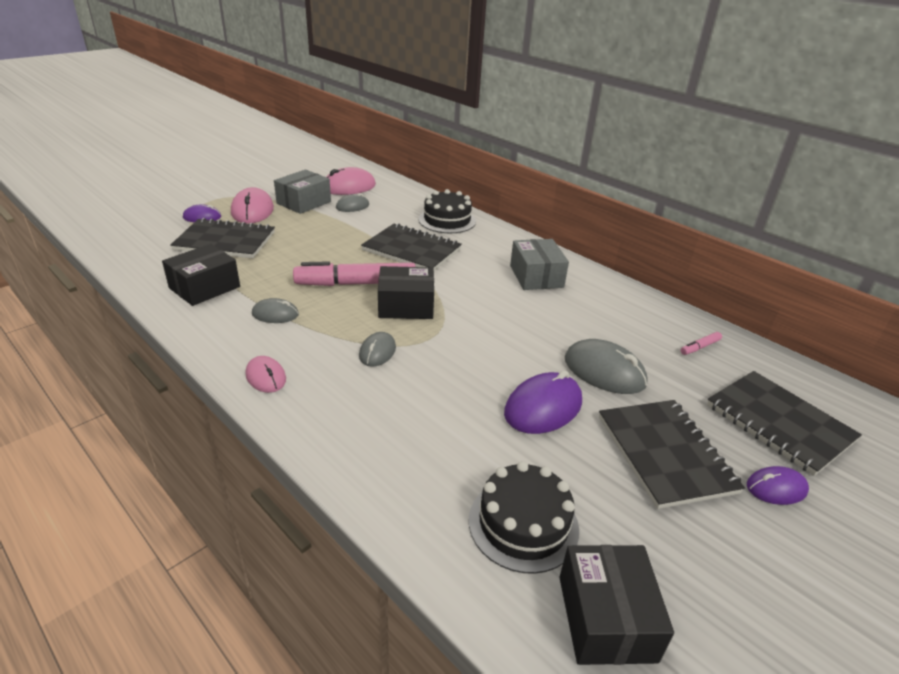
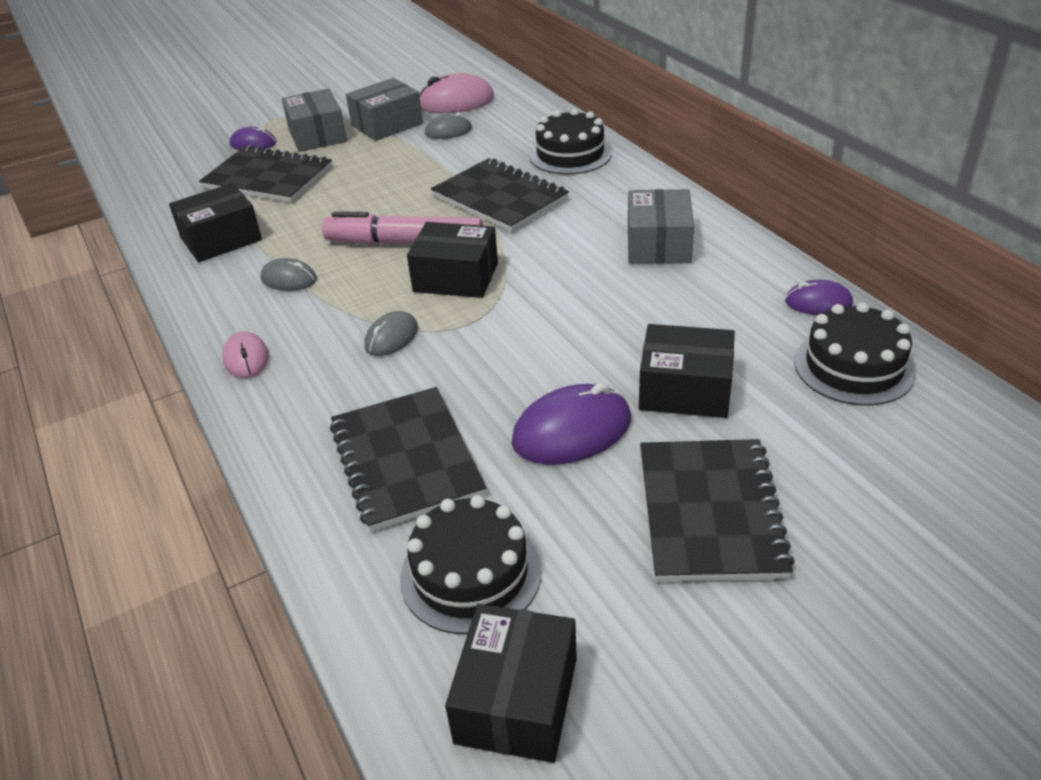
camera: 20 degrees right, 5 degrees up
(252, 211) = (317, 135): pink mouse -> grey box
(604, 371) = (685, 390): grey mouse -> black box
(699, 347) = (853, 366): pink marker -> black cake
(776, 488) = (850, 579): purple mouse -> purple mouse (818, 302)
(779, 423) = (913, 490): black notebook -> black notebook (406, 460)

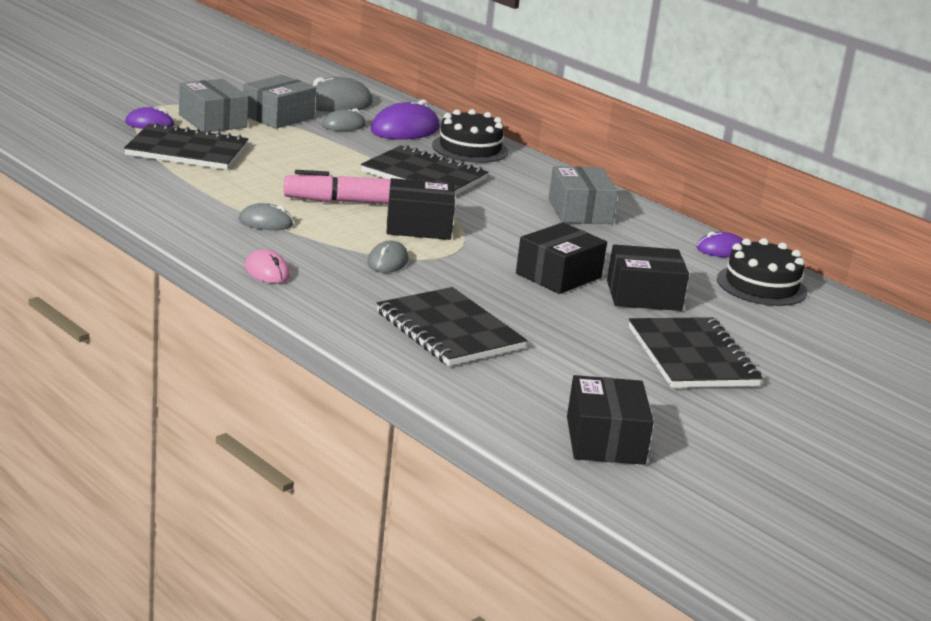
camera: 20 degrees left, 15 degrees down
(221, 239) = (176, 193): black box -> black box (558, 276)
(456, 101) = (336, 103): pink mouse -> grey mouse
(470, 574) = (537, 386): black cake -> none
(572, 431) = (570, 316): purple mouse -> purple mouse (405, 129)

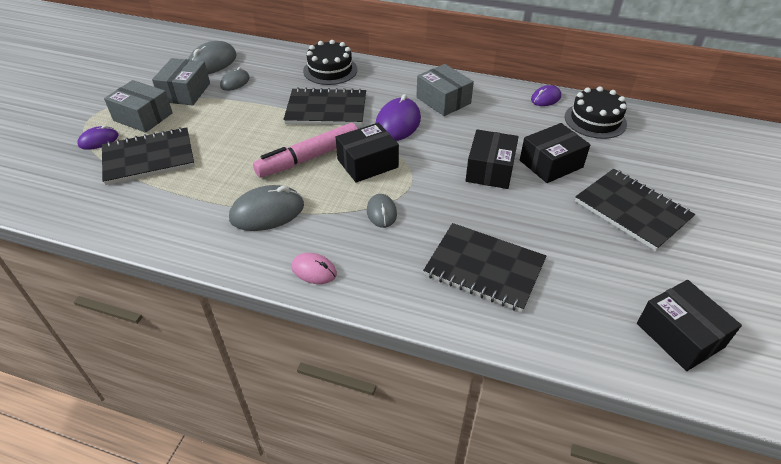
camera: 25 degrees left, 20 degrees up
(265, 222) = (267, 212): grey mouse -> grey mouse, size x1.69
(405, 129) = (276, 69): purple mouse -> purple mouse (398, 123)

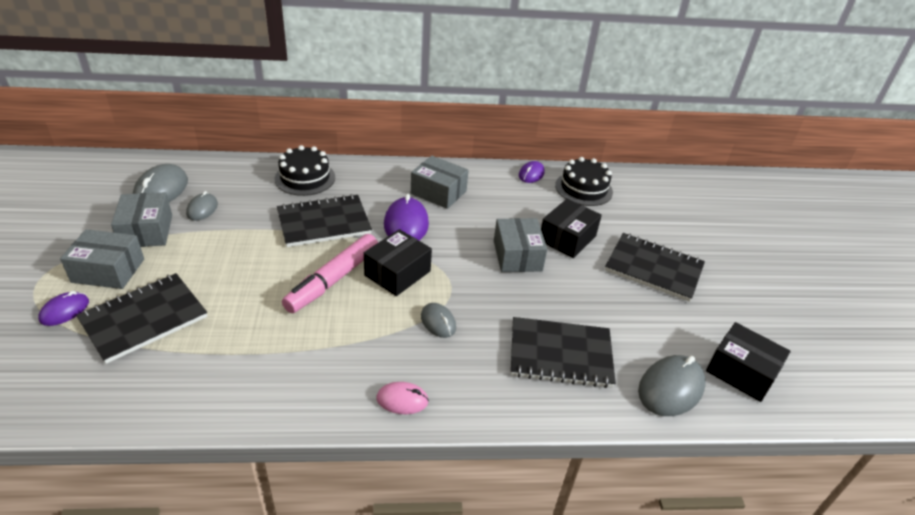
camera: 25 degrees left, 5 degrees down
(267, 212) = (319, 350): grey mouse -> grey mouse (671, 388)
(490, 170) = (517, 256): black box -> grey box

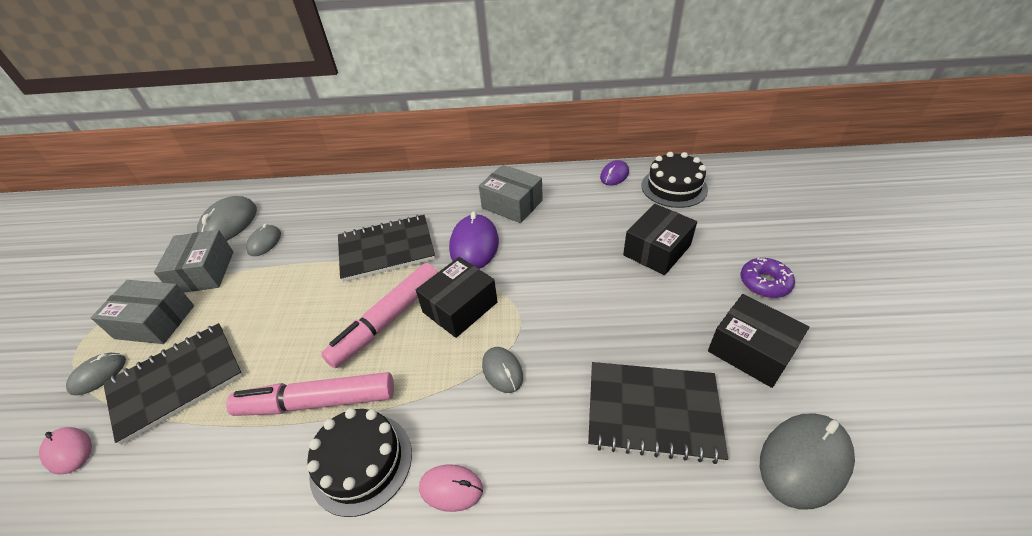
camera: 10 degrees right, 5 degrees up
(55, 367) = (68, 451): none -> pink mouse
(65, 311) = (99, 375): purple mouse -> grey mouse
(279, 338) = (318, 402): none -> pink marker
(305, 178) = (374, 199): black cake -> black cake (361, 462)
(517, 256) = (598, 276): grey box -> none
(653, 268) = (764, 283): black notebook -> purple donut
(741, 372) = (900, 431): black box -> black box (750, 350)

